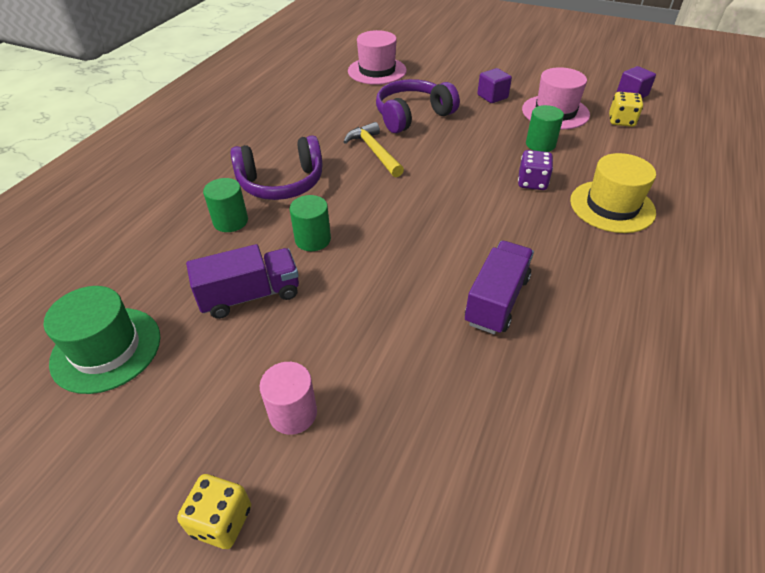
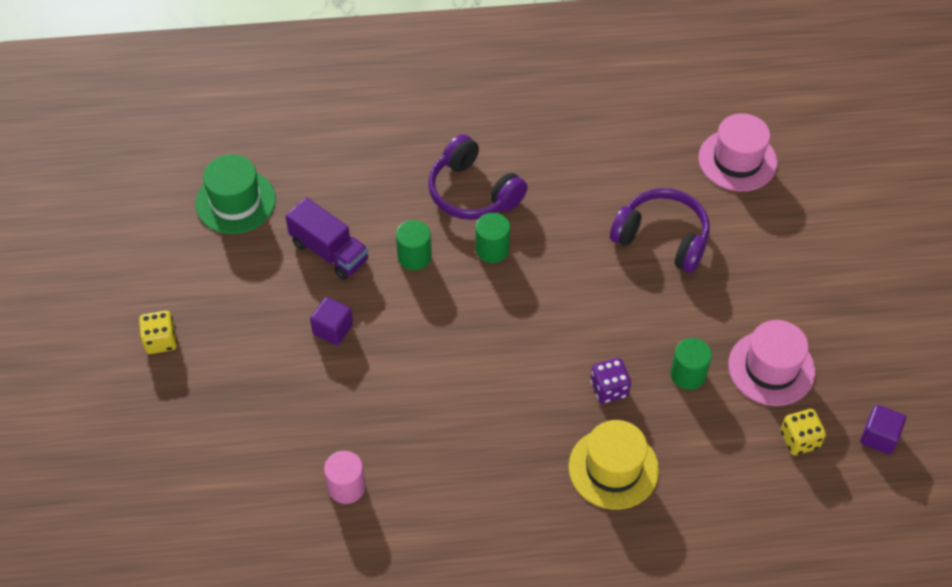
camera: 60 degrees right, 10 degrees up
(230, 221) = (400, 188): green cylinder -> green cylinder (492, 249)
(293, 413) = (246, 336): pink cylinder -> pink cylinder (346, 487)
(374, 151) = (571, 237): yellow hammer -> none
(492, 96) = (762, 295): purple cube -> purple cube (333, 329)
(496, 300) = (422, 415): purple truck -> none

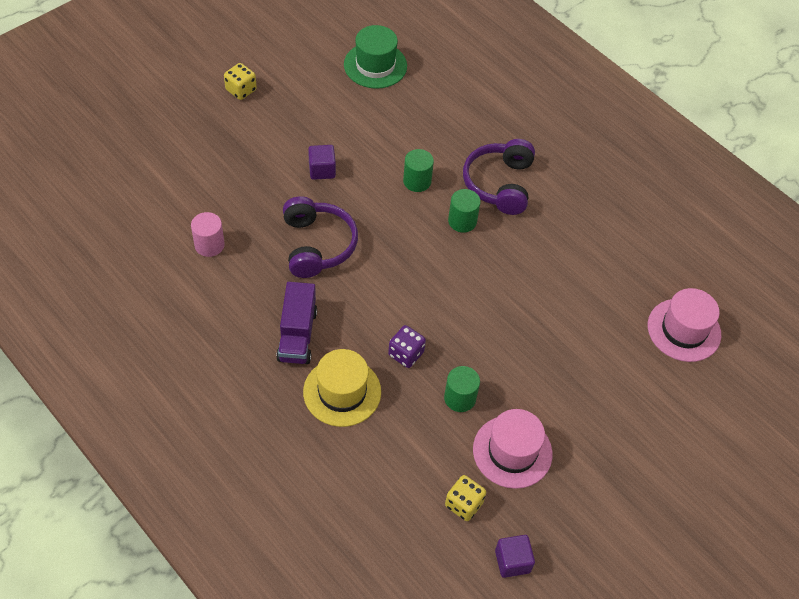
camera: 50 degrees right, 0 degrees up
(329, 251) = (380, 134): purple truck -> purple truck (297, 335)
(662, 238) = (565, 318): purple headphones -> purple headphones (317, 245)

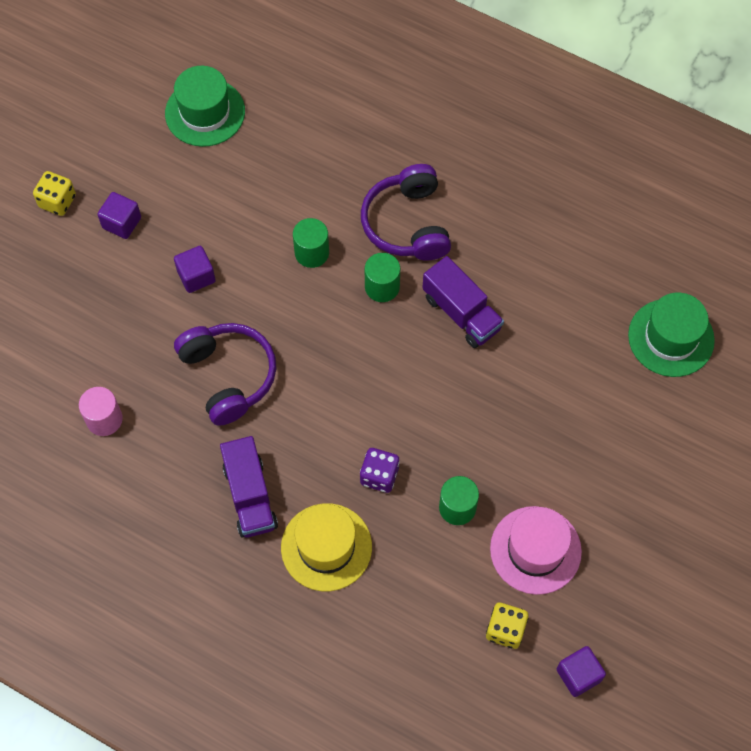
camera: 15 degrees left, 10 degrees up
(282, 118) = (122, 223): none -> purple cube
(518, 258) = (461, 313): none -> purple truck
(684, 330) = (671, 338): pink hat -> green hat

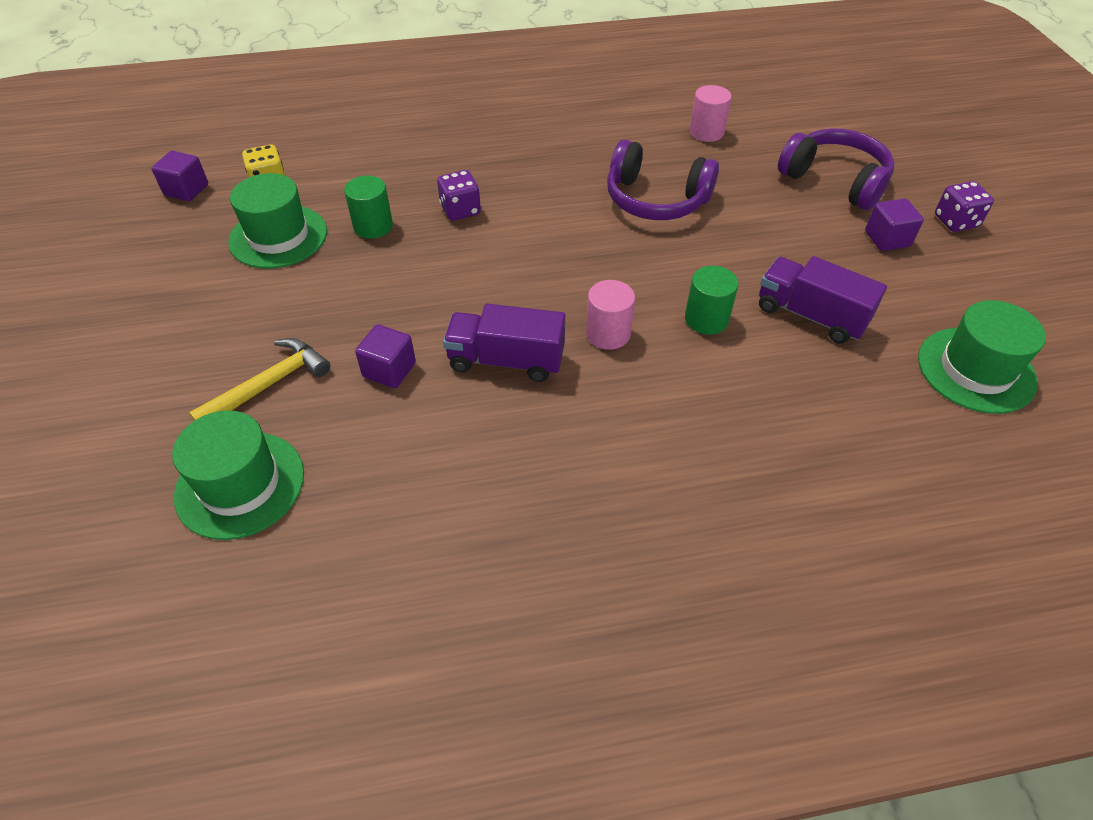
camera: 140 degrees right, 15 degrees down
(57, 201) = (956, 221): yellow dice -> purple dice
(196, 276) = (774, 242): purple cube -> purple cube (389, 370)
(250, 496) = (548, 151): purple truck -> purple truck (810, 315)
(326, 547) = (459, 156): yellow hat -> none
(382, 287) = (608, 333): green cylinder -> pink cylinder
(407, 224) = (649, 405): purple headphones -> purple headphones (835, 180)
(535, 550) = (278, 236): pink hat -> green hat
(618, 401) = (269, 385): none -> yellow hammer

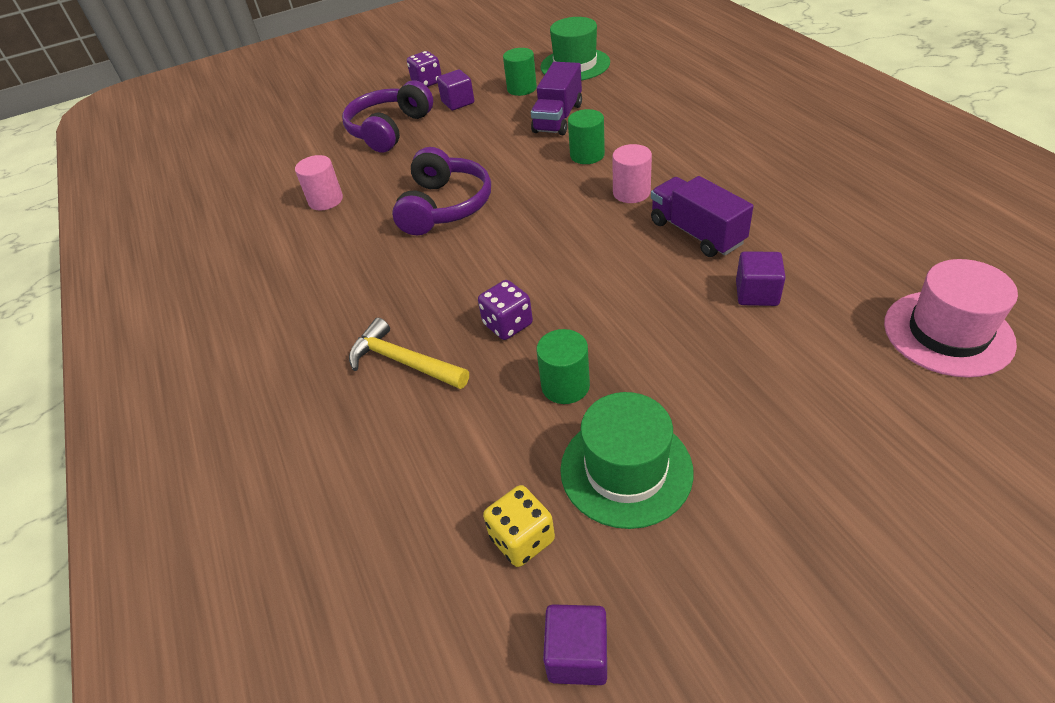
camera: 100 degrees left, 5 degrees down
(240, 484) = (947, 333): green hat -> pink hat
(269, 385) = (838, 366): yellow hammer -> yellow hammer (403, 362)
(506, 361) = (696, 233): purple truck -> purple truck turned 150 degrees clockwise
(910, 300) = (522, 88): none -> green cylinder

